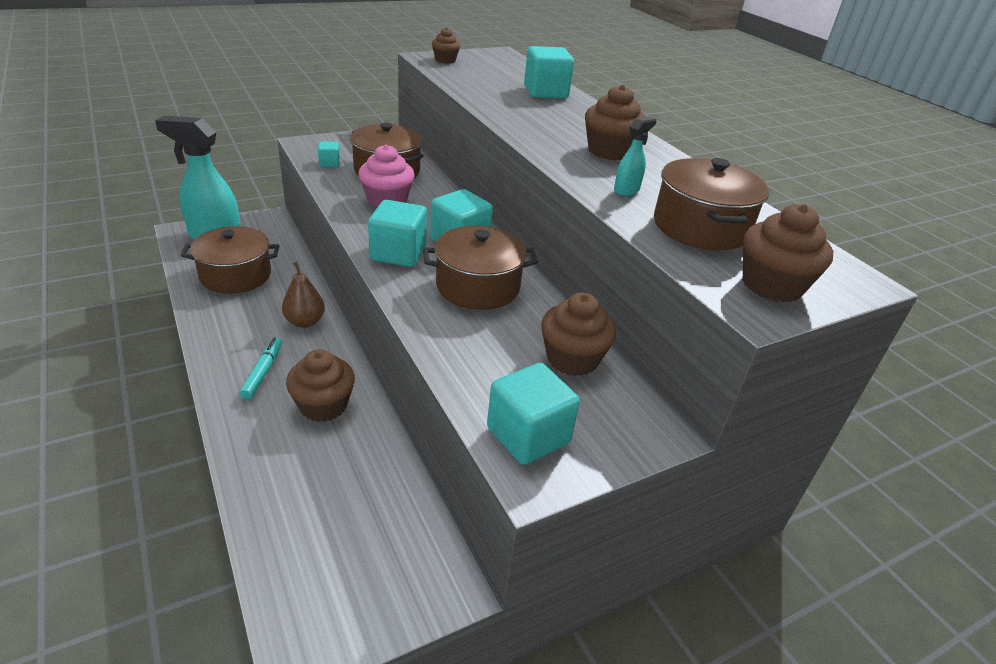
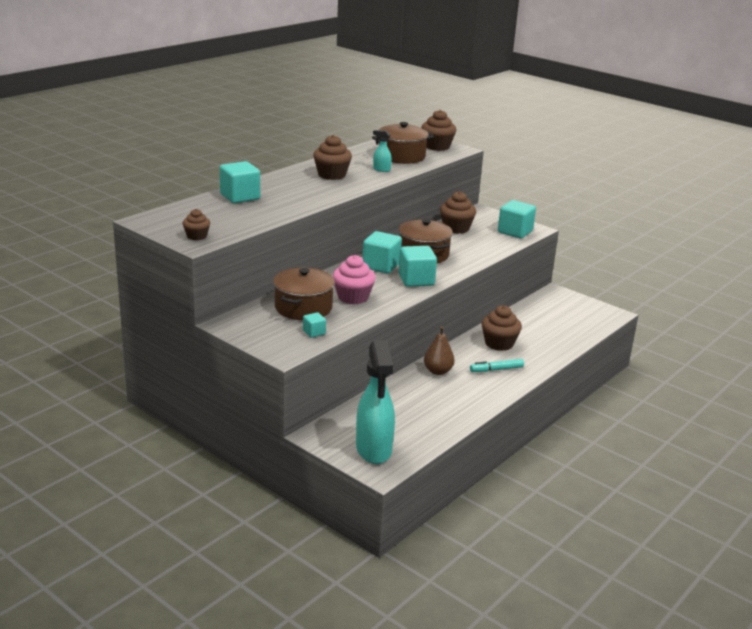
camera: 110 degrees left, 10 degrees down
(236, 275) = (416, 417): brown pot -> none

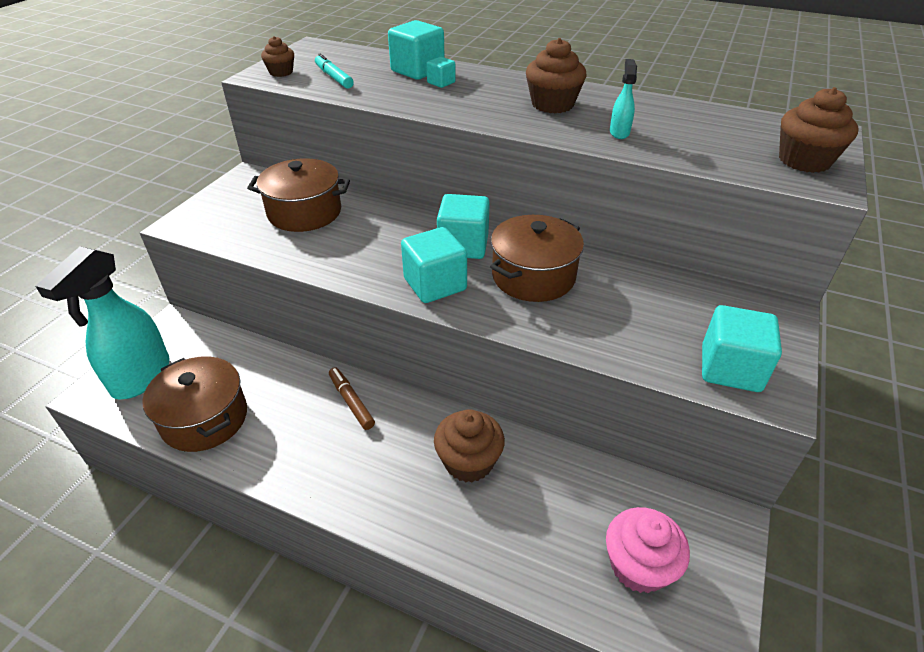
camera: 75 degrees right, 15 degrees up
(314, 332) = (239, 232): turquoise cube -> turquoise cube (441, 83)
(353, 297) = (350, 241): pink cupcake -> pink cupcake (638, 566)
(374, 450) = (140, 378): turquoise spray bottle -> turquoise spray bottle turned 45 degrees counterclockwise
(401, 156) = (704, 138): brown pot -> brown pot (205, 418)
(438, 371) = (351, 402): brown pear -> brown marker
(456, 228) = (670, 293): brown cupcake -> none
(496, 369) = (380, 471): turquoise marker -> turquoise marker (334, 77)

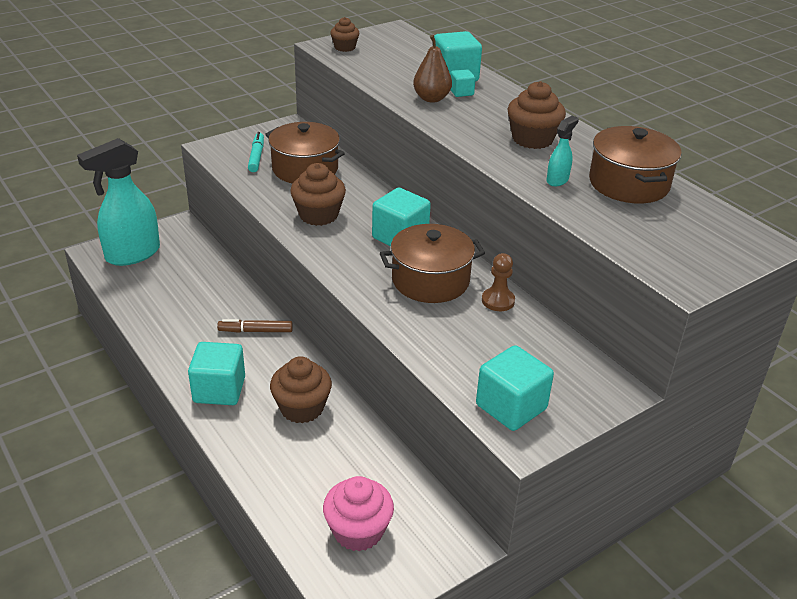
camera: 30 degrees right, 5 degrees down
(205, 418) = (151, 299): brown pot -> brown pot (629, 184)
(334, 77) = (380, 63): turquoise marker -> turquoise marker (256, 156)
(351, 402) = (255, 331): brown marker -> brown marker turned 90 degrees counterclockwise
(421, 95) = (431, 98): none -> brown pear
(435, 284) = (347, 257): turquoise cube -> turquoise cube (219, 390)
(608, 271) = (498, 301): none -> brown pawn
(804, 161) = (694, 257): brown cupcake -> brown cupcake (318, 215)

